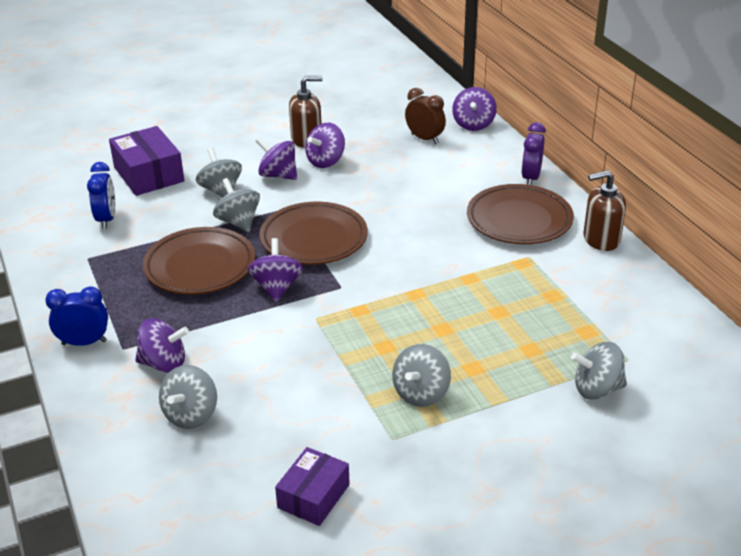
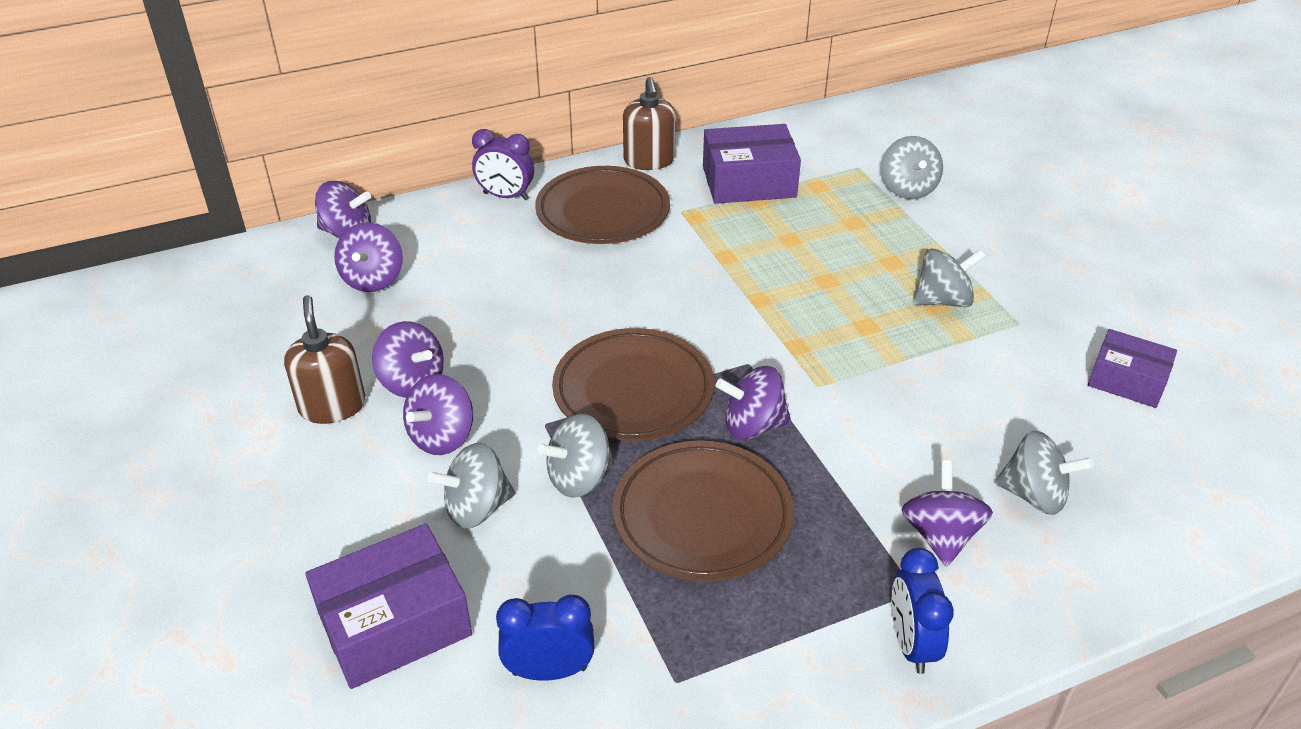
camera: 90 degrees left, 5 degrees up
(421, 393) = (942, 300): grey spinning top -> grey spinning top turned 45 degrees counterclockwise
(424, 139) = (373, 279): brown clock -> purple spinning top
(582, 292) = (749, 182): none -> purple box

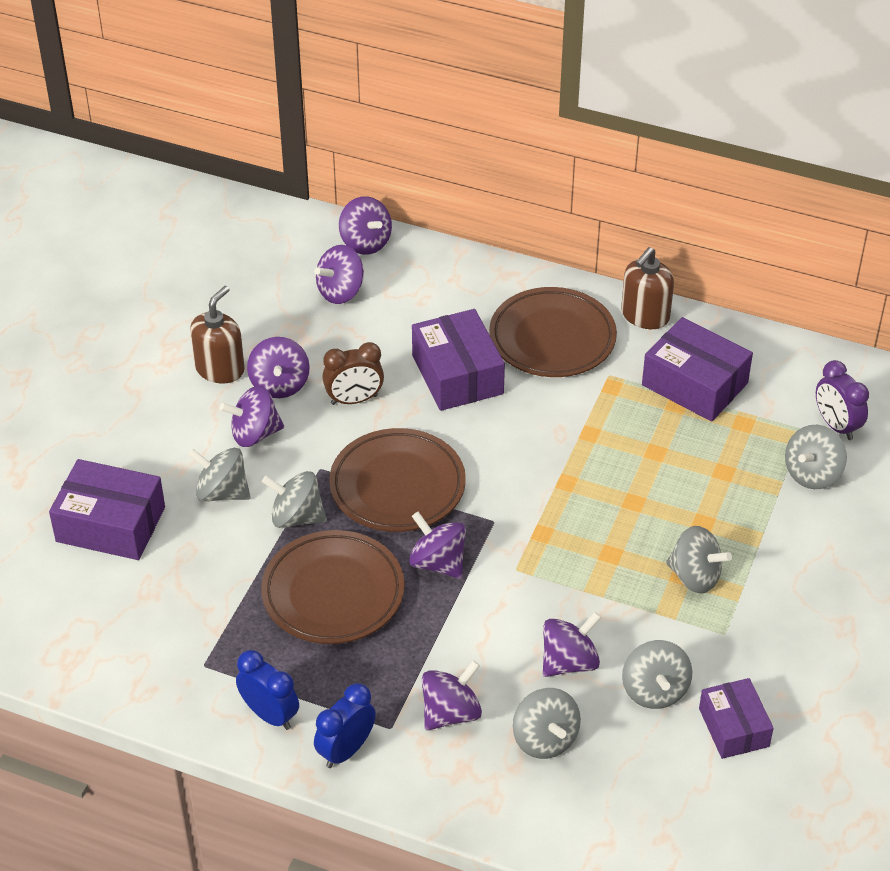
camera: 45 degrees right, 5 degrees up
(500, 351) = (354, 400): none -> brown clock
(506, 196) = (502, 280): purple clock -> purple clock (836, 426)
(549, 671) = (152, 609): blue clock -> blue clock (270, 715)
(563, 279) = (457, 374): none -> purple box
(959, 423) = (569, 662): none -> purple spinning top
(1043, 396) = (654, 690): none -> grey spinning top

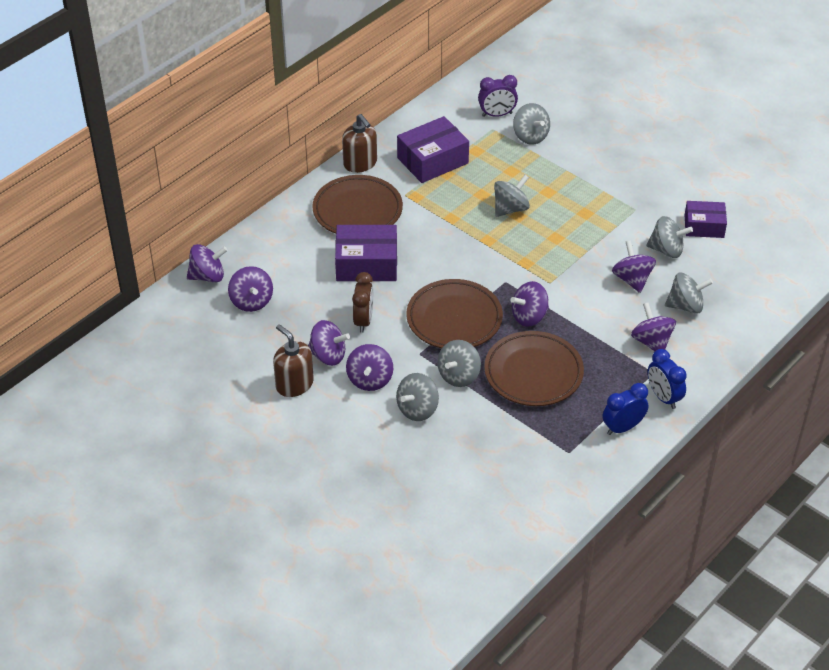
camera: 70 degrees left, 0 degrees up
(110, 524) = (420, 477): purple box -> none
(695, 576) = (588, 208): grey spinning top -> grey spinning top (510, 209)

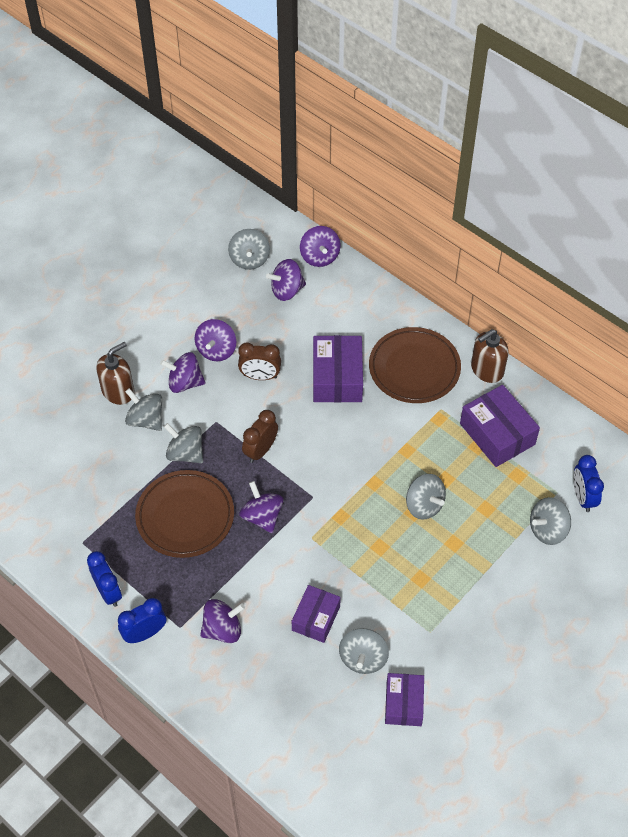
camera: 90 degrees right, 10 degrees up
(294, 384) = (183, 326): brown soap dispenser -> brown soap dispenser (118, 391)
(454, 319) = (260, 450): brown plate -> brown clock
(497, 114) = (583, 497): purple clock -> blue clock
(632, 279) = (316, 618): purple spinning top -> purple box
(685, 306) = (275, 669): grey spinning top -> grey spinning top (249, 259)

